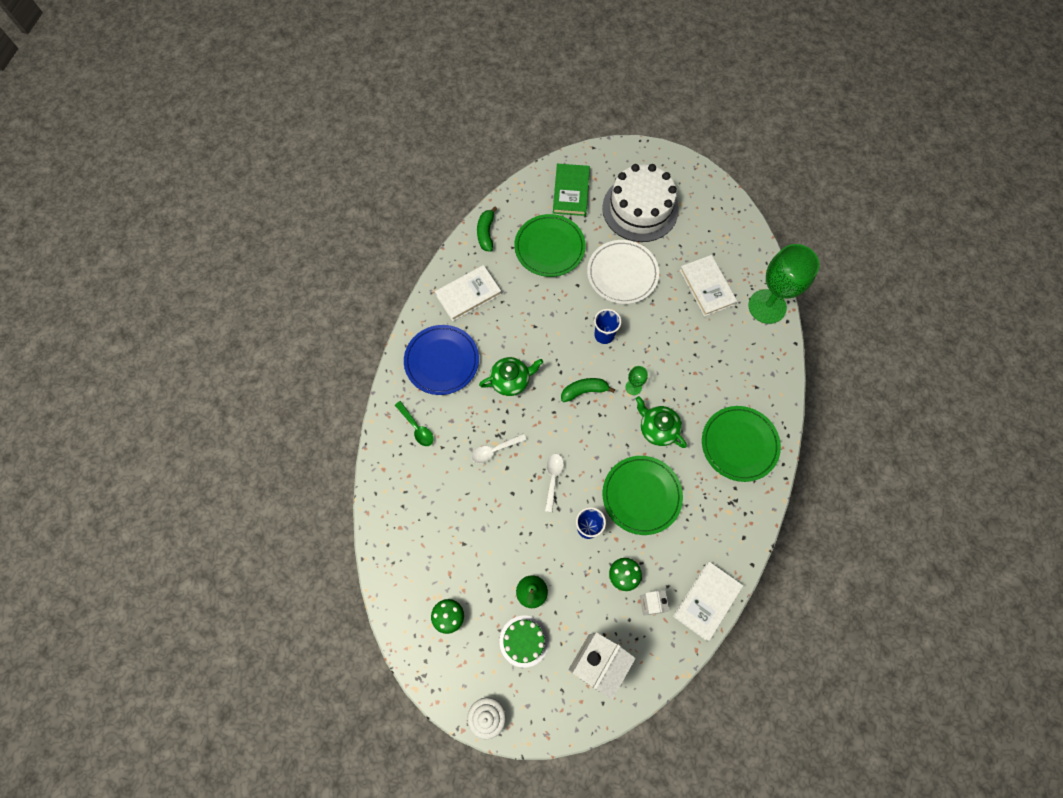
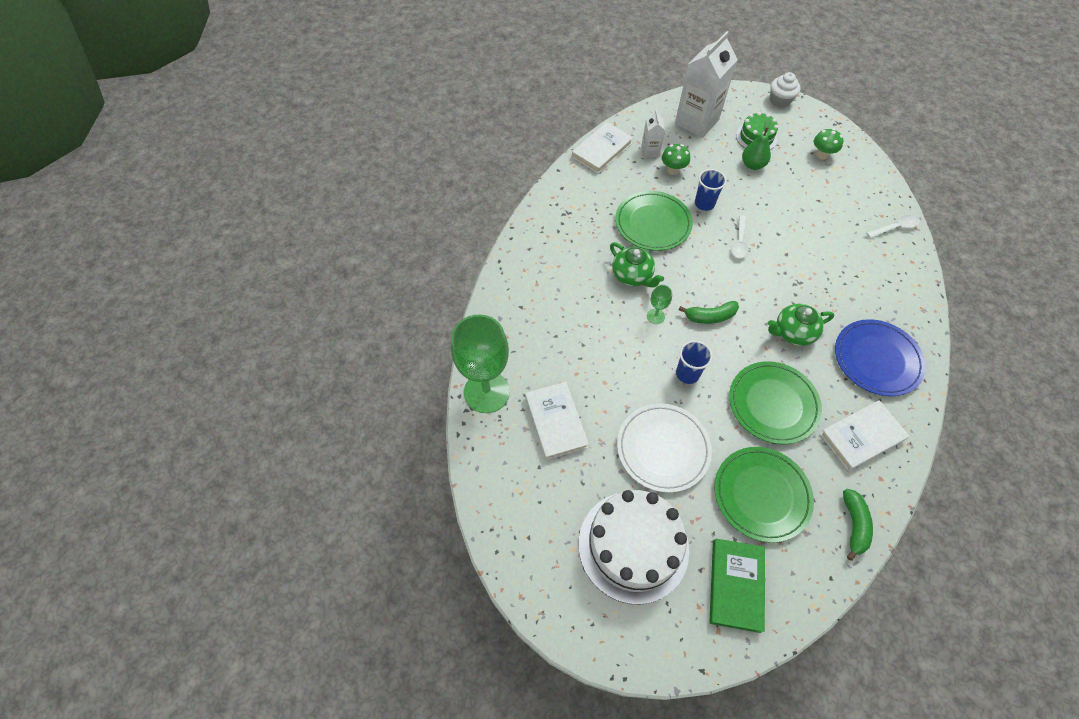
camera: 175 degrees left, 10 degrees down
(416, 427) = (888, 295): green spoon -> none
(495, 450) = (801, 269): white spoon -> white spoon (895, 227)
(739, 444) = (550, 257): green plate -> green plate (773, 404)

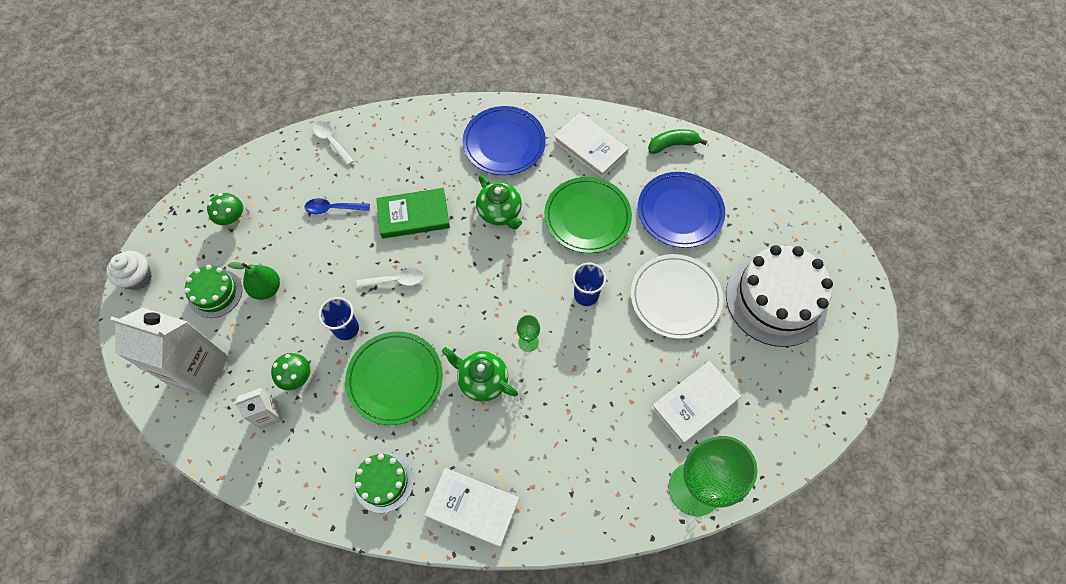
camera: 110 degrees left, 5 degrees up
(577, 201) = (383, 482): none -> green cake
(602, 150) = (280, 479): white book -> white book (472, 507)
(632, 276) = (482, 380): green teapot -> green teapot turned 90 degrees counterclockwise
(710, 316) = (508, 289): green banana -> none
(736, 585) = (765, 217): green book -> green book (413, 215)
(761, 495) = (680, 212): green plate -> blue plate
(820, 216) = (333, 208): none -> blue spoon

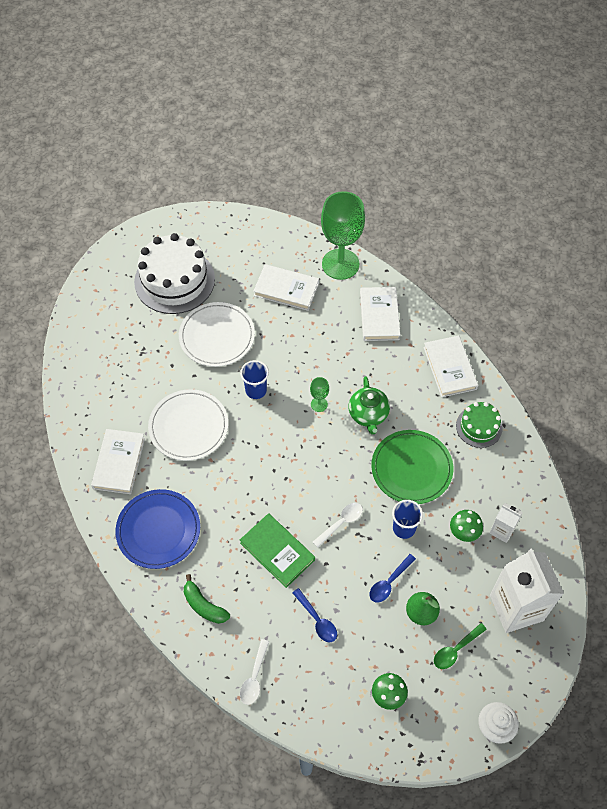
camera: 125 degrees left, 5 degrees down
(215, 293) = (456, 650): green cake -> green spoon
(312, 282) = (389, 582): none -> blue spoon
(396, 280) = (341, 523): white spoon -> white spoon turned 90 degrees clockwise
(500, 212) = (228, 489): green teapot -> none
(587, 217) = (188, 427): green plate -> white plate
(593, 480) = (379, 316): none -> white book
(673, 145) = (77, 406): green banana -> green banana (204, 605)
(680, 212) = (140, 369): blue plate -> none

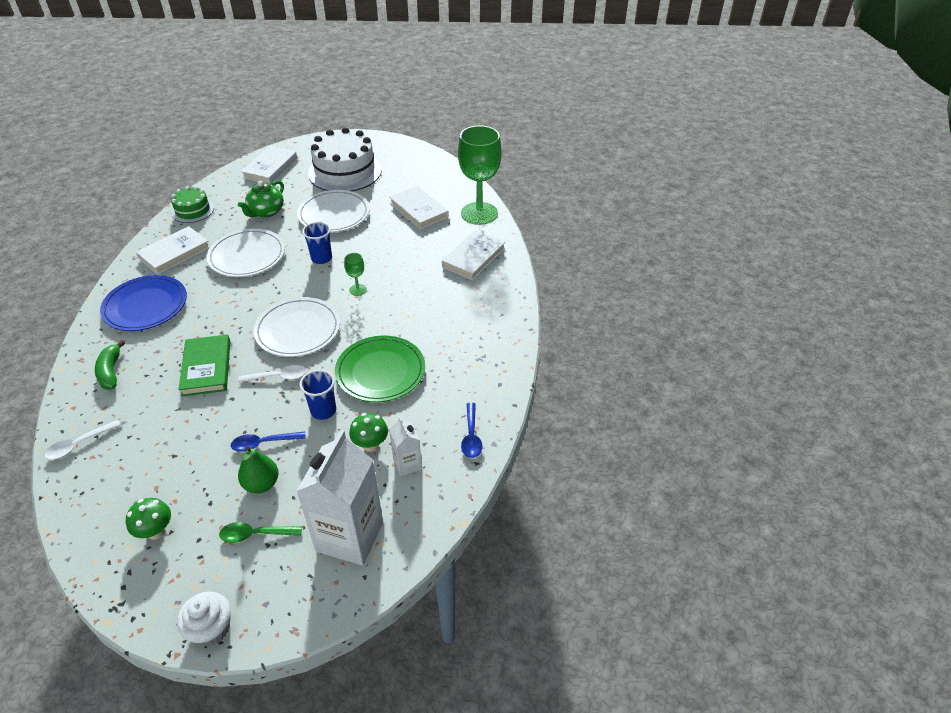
camera: 35 degrees right, 15 degrees down
(311, 472) = (298, 330): none -> white plate
(317, 620) = (175, 434): blue spoon -> blue spoon (471, 436)
(368, 415) = (388, 316): green teapot -> green teapot (266, 212)
(449, 368) = (495, 319): white book -> white book (270, 168)
(479, 427) = (474, 373): green cake -> green cake (192, 210)

